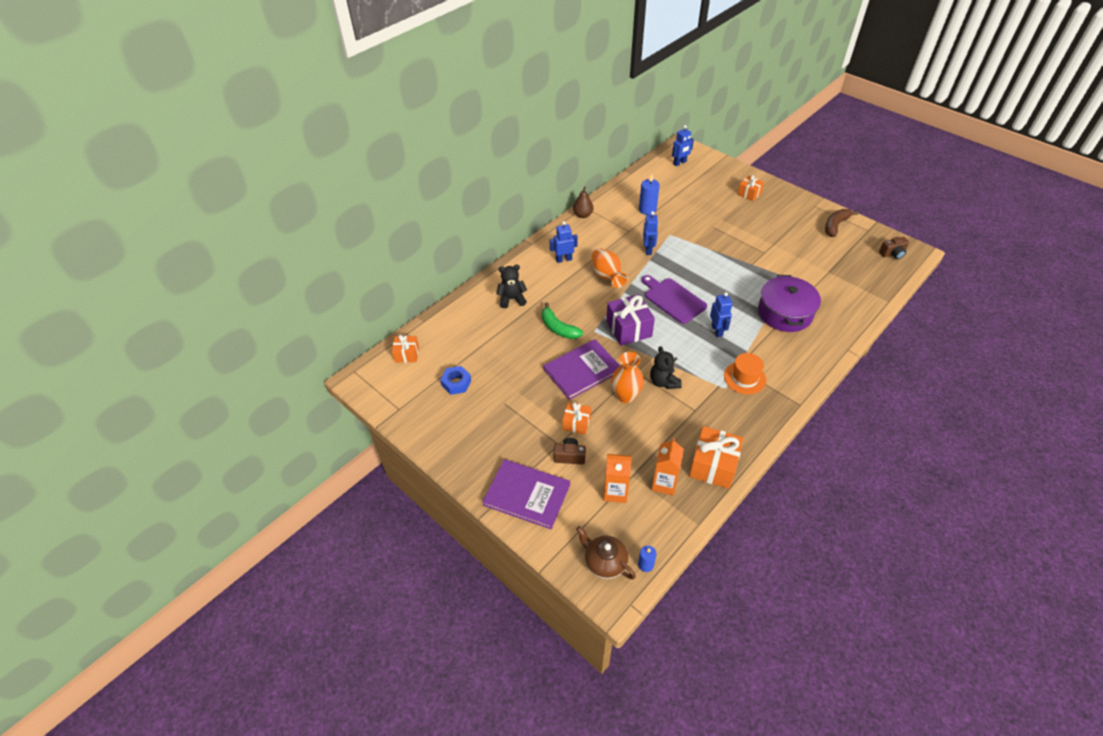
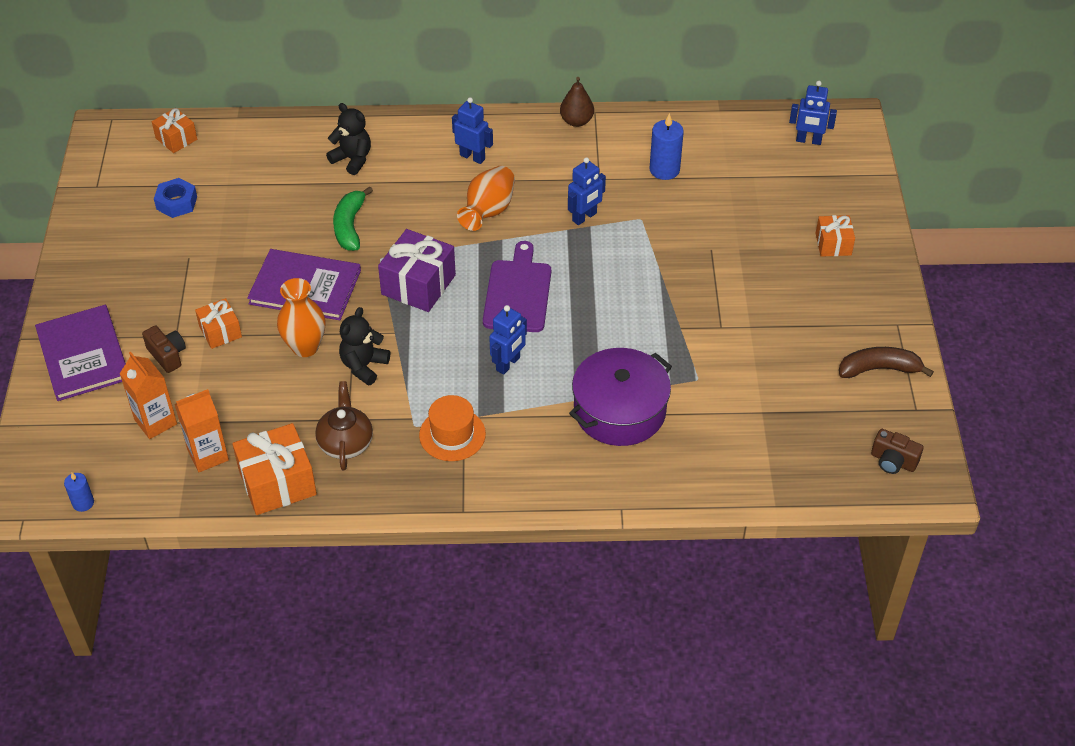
camera: 45 degrees right, 0 degrees up
(604, 562) = (55, 468): brown teapot -> brown teapot (346, 443)

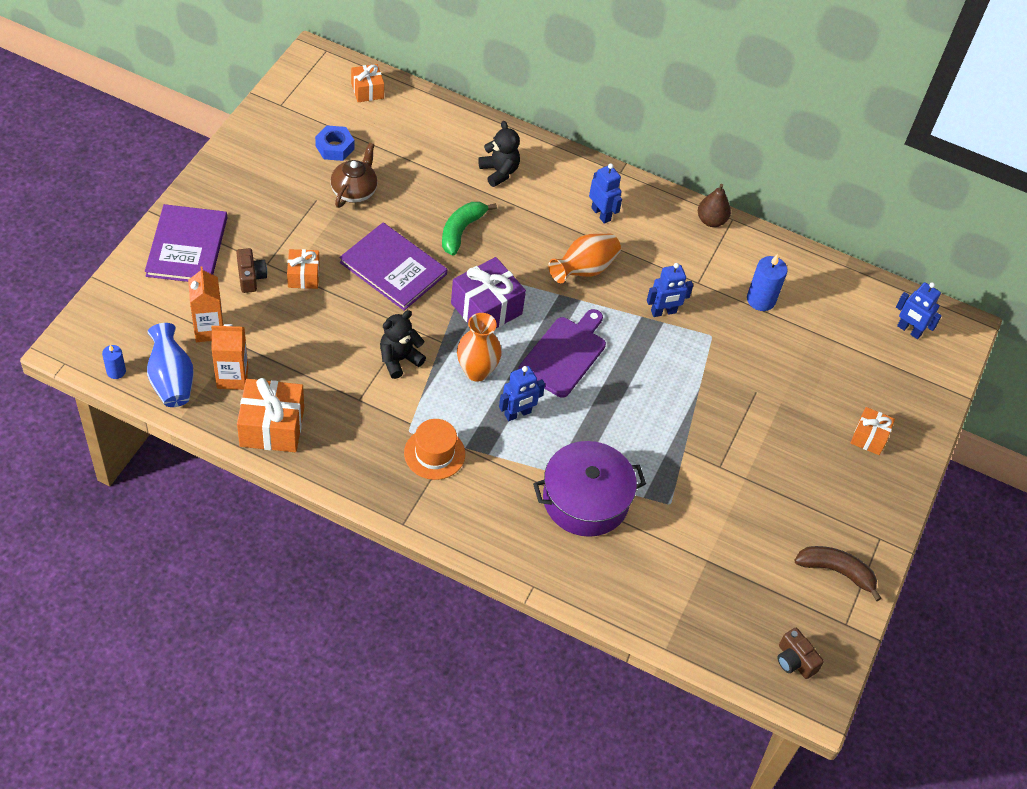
camera: 20 degrees right, 5 degrees up
(147, 485) = (171, 380): none -> blue vase
(305, 347) = (362, 321): orange vase -> orange vase (476, 371)
(346, 443) = (345, 419): brown teapot -> brown teapot (354, 191)

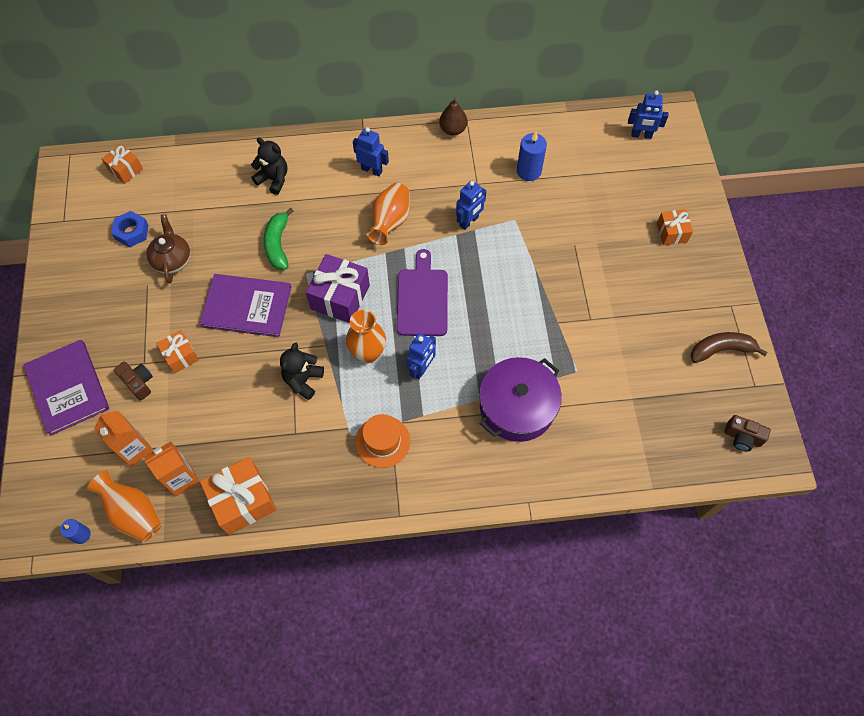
camera: 25 degrees left, 10 degrees up
(171, 380) = (133, 513): blue vase -> orange vase

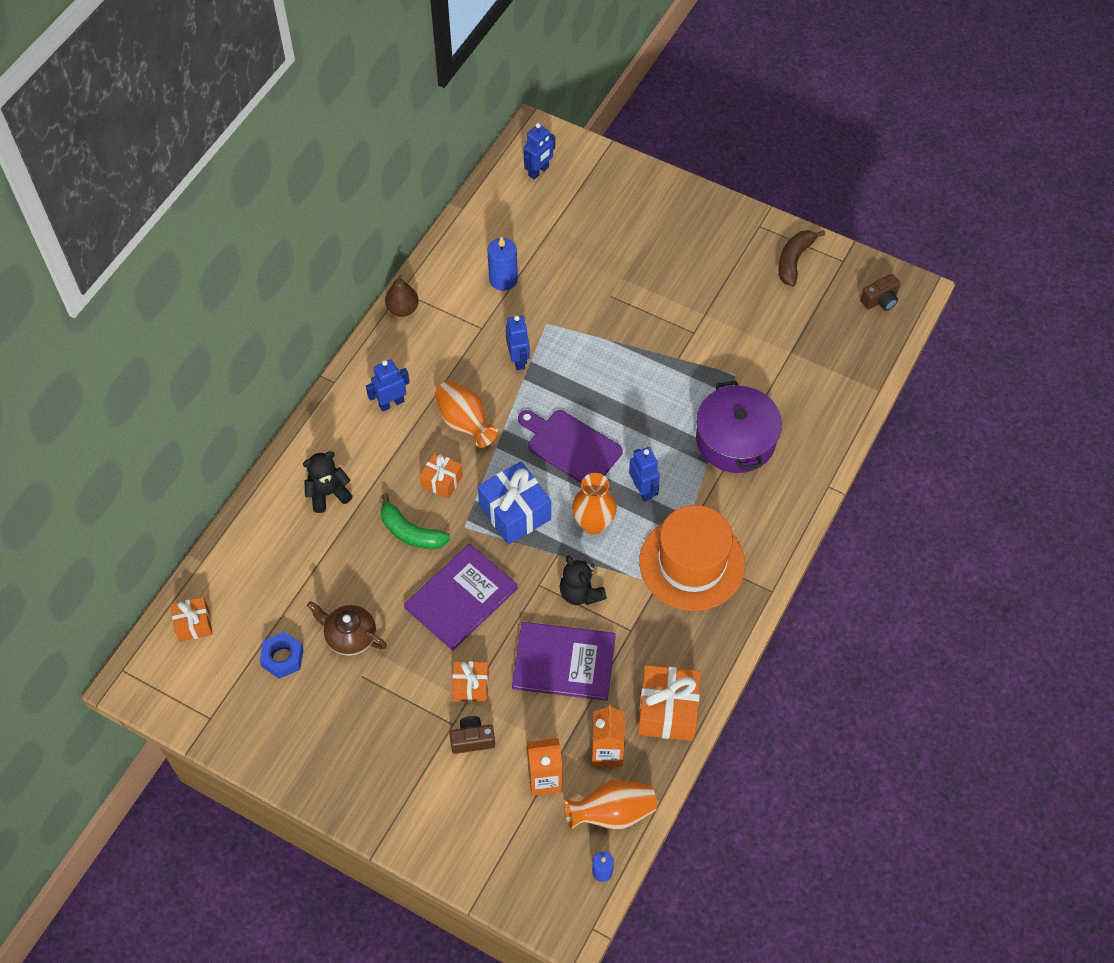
camera: 55 degrees left, 5 degrees down
(67, 388) = (427, 810): purple book -> purple book (564, 662)
(340, 297) = (515, 512): purple gift -> blue gift
(383, 441) = (692, 563): orange hat -> orange hat, size x1.78
(671, 233) = (657, 218): orange gift -> orange gift (442, 481)

